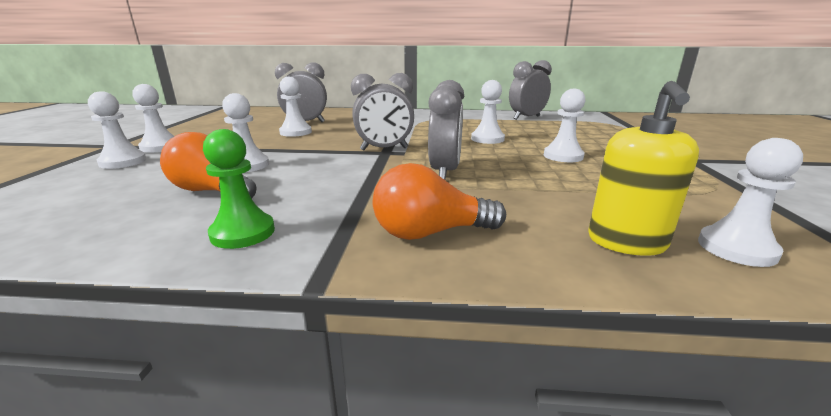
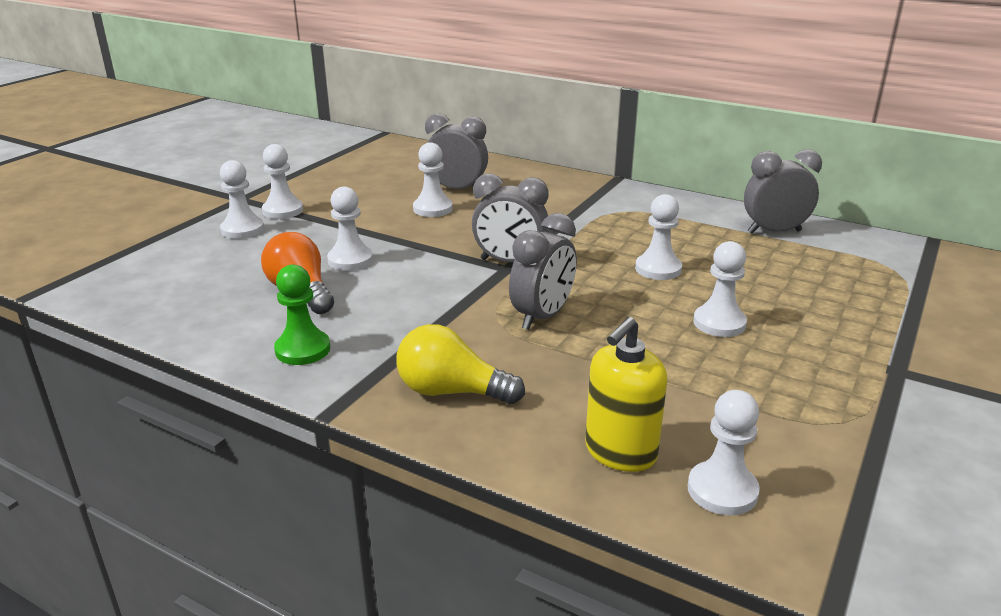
camera: 25 degrees right, 5 degrees up
(430, 233) = (451, 391): orange light bulb -> yellow light bulb

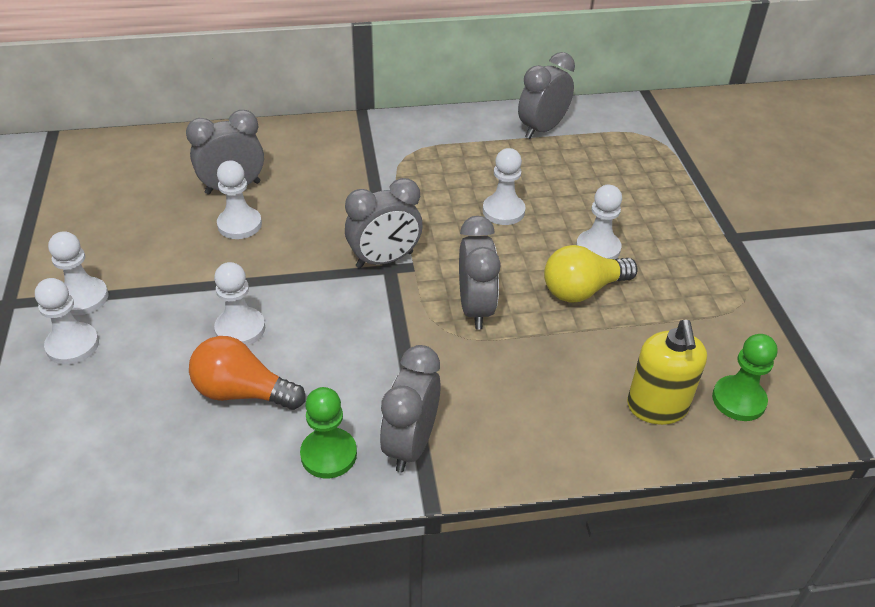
camera: 40 degrees left, 15 degrees up
(367, 372) = (410, 444): none -> grey clock
(451, 391) = (495, 423): yellow light bulb -> yellow light bulb (582, 290)
(722, 490) = (738, 400): white pawn -> green pawn

